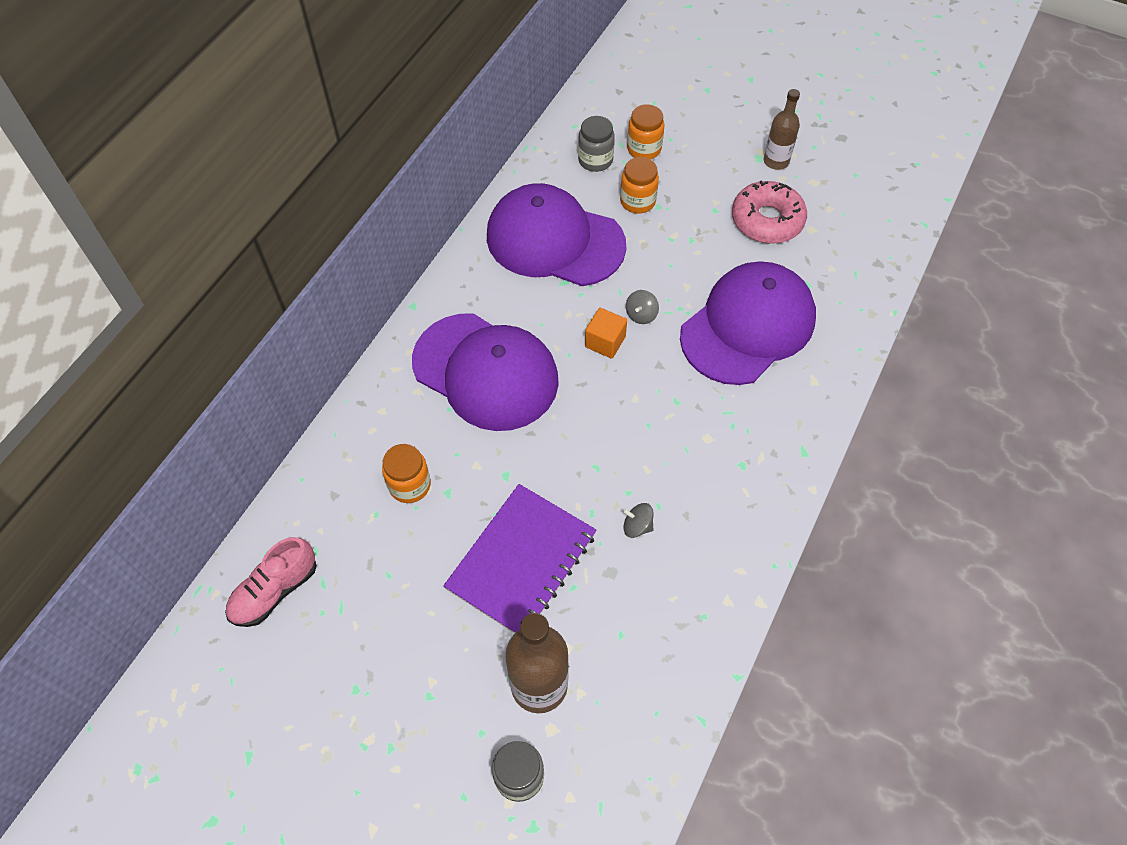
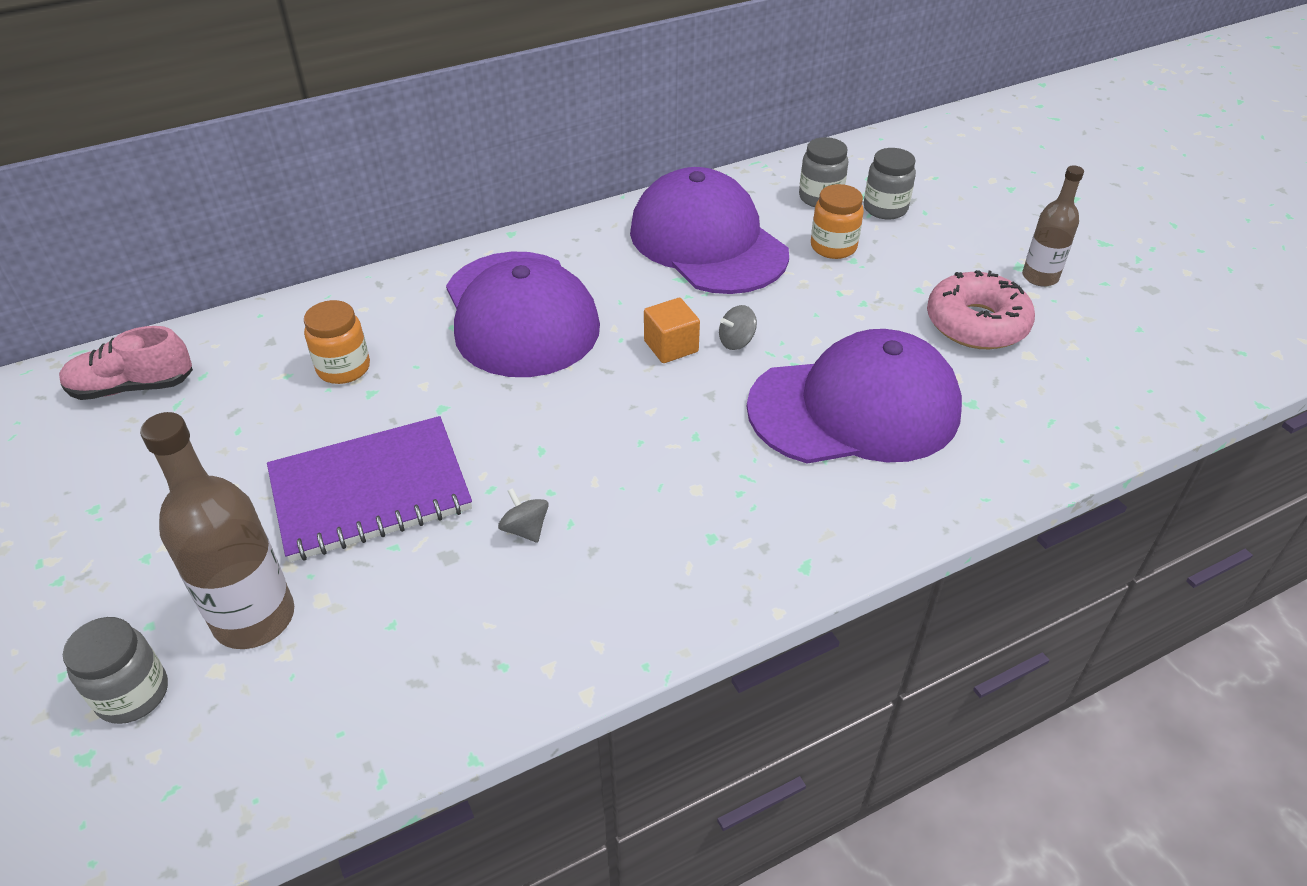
camera: 35 degrees right, 15 degrees down
(644, 149) = (885, 208): orange jar -> grey jar

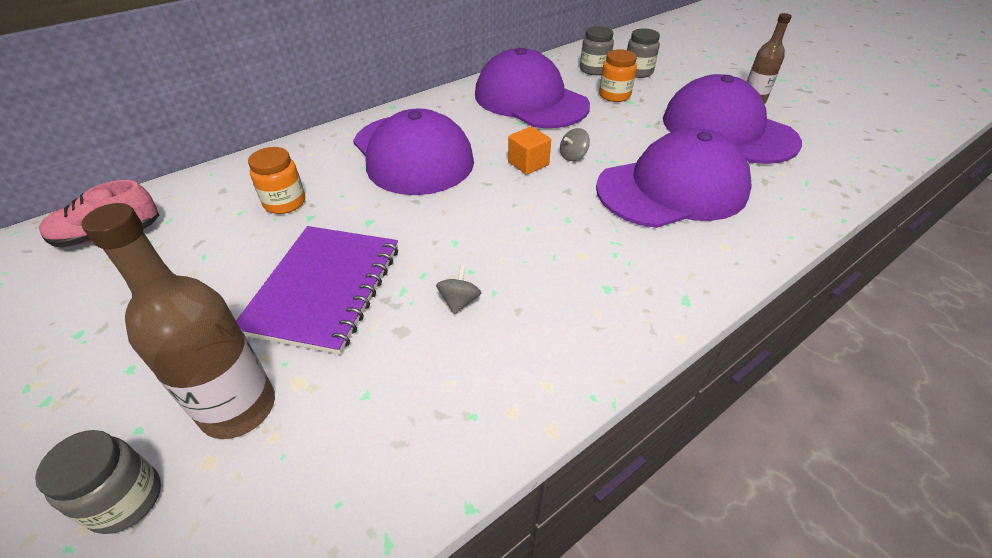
camera: 10 degrees left, 0 degrees up
(370, 491) = (324, 289): purple notebook -> purple notebook turned 45 degrees counterclockwise
(525, 529) = (459, 301): grey spinning top -> grey spinning top turned 60 degrees clockwise
(976, 323) = (727, 130): pink donut -> purple cap

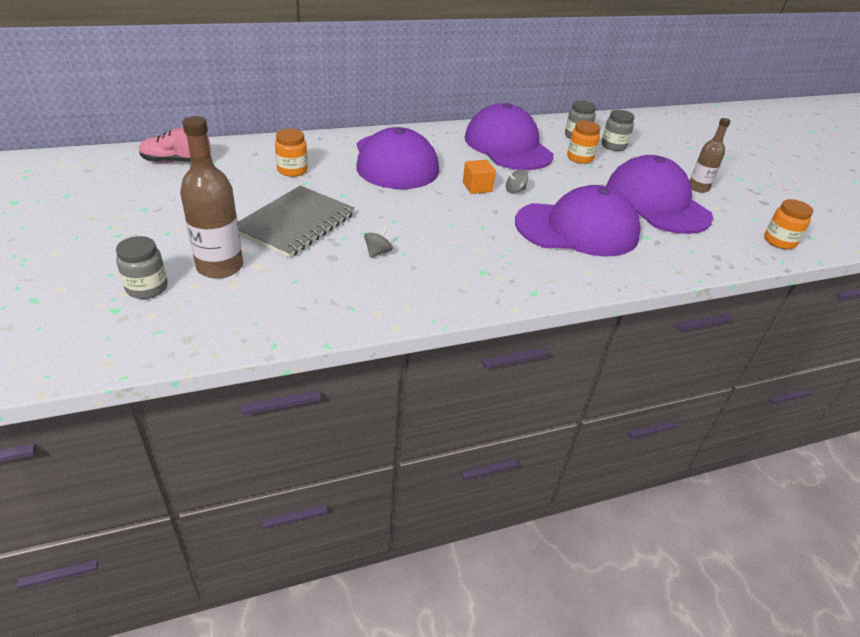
camera: 15 degrees right, 5 degrees down
(324, 289) = (295, 223): purple notebook -> grey notebook
(875, 144) = (779, 241): none -> orange jar

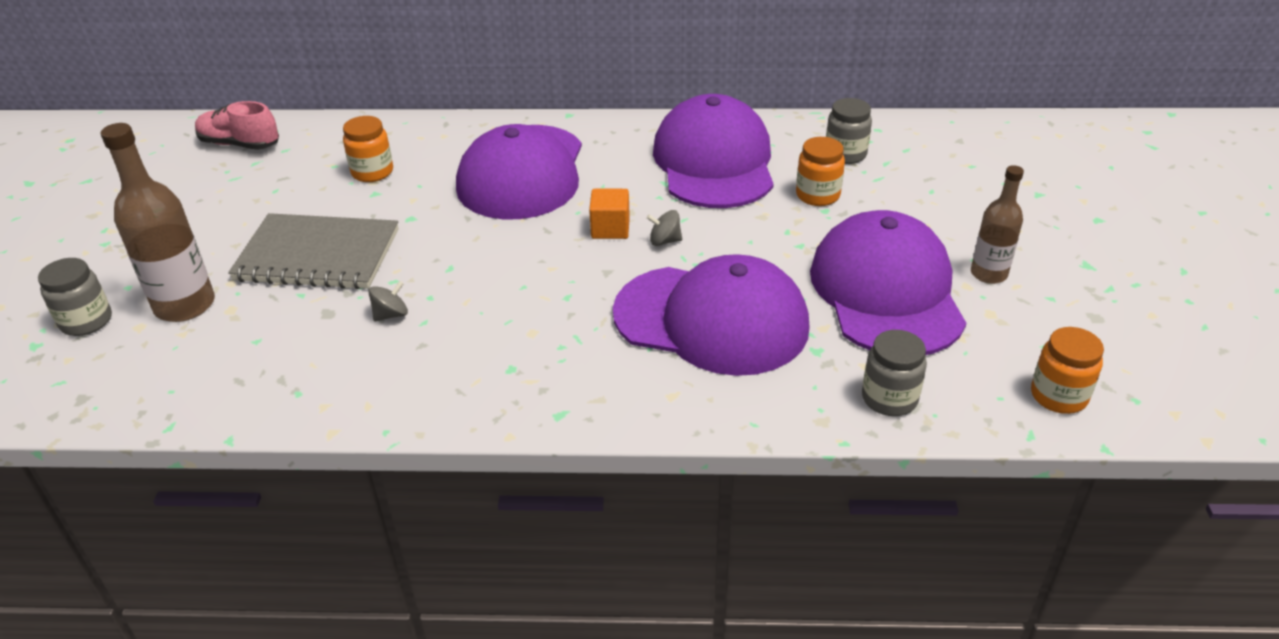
camera: 25 degrees right, 0 degrees up
(295, 223) = (318, 255): grey notebook -> grey notebook turned 45 degrees clockwise
(613, 146) = (896, 178): grey jar -> grey jar (889, 399)

